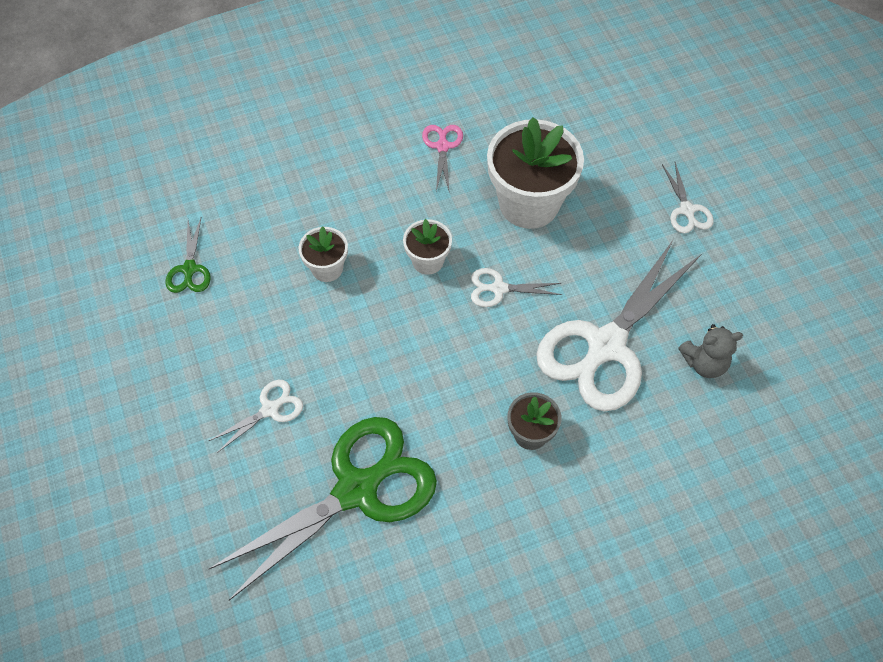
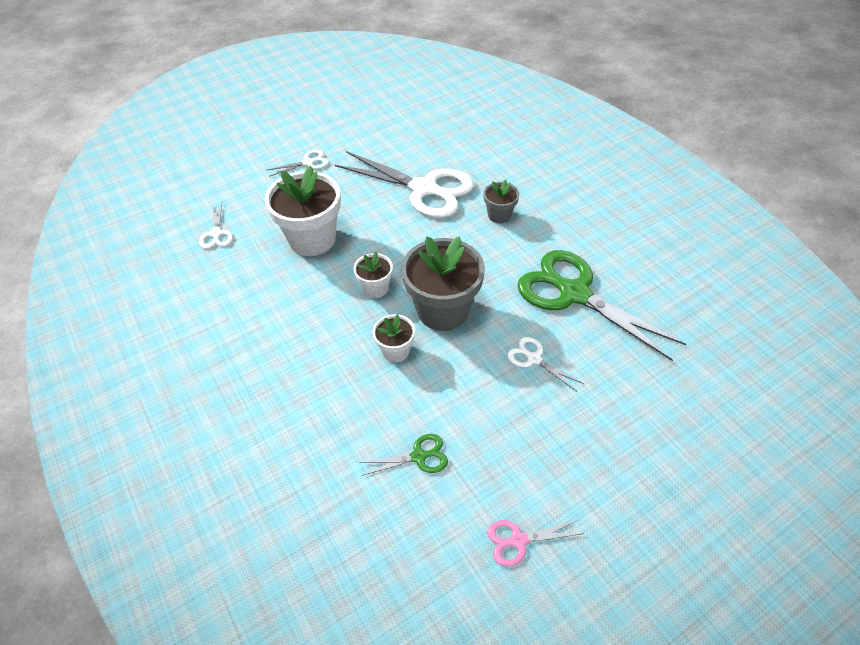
camera: 100 degrees left, 10 degrees down
(372, 327) = (443, 310): none -> grey flower pot
(442, 146) = (259, 298): pink scissors -> pink scissors (519, 540)
(499, 288) = (392, 245): white scissors -> white scissors (216, 234)
(704, 363) = (424, 148): grey teddy bear -> none

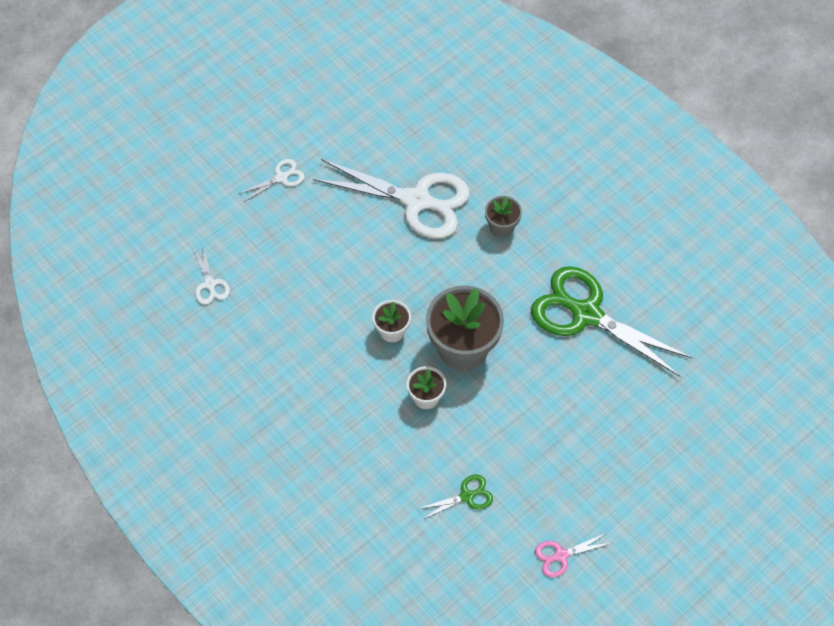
camera: 10 degrees left, 10 degrees up
(312, 239) = (313, 279): white flower pot -> none
(534, 359) = (555, 389): white scissors -> none

